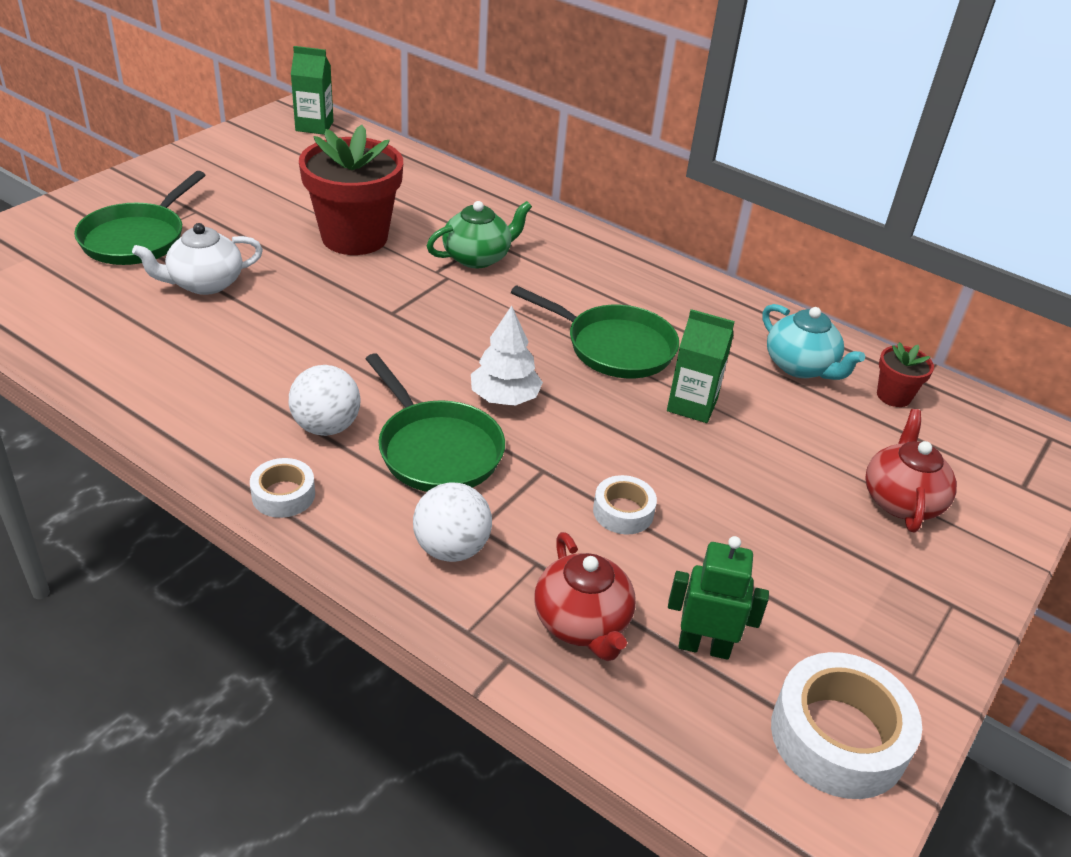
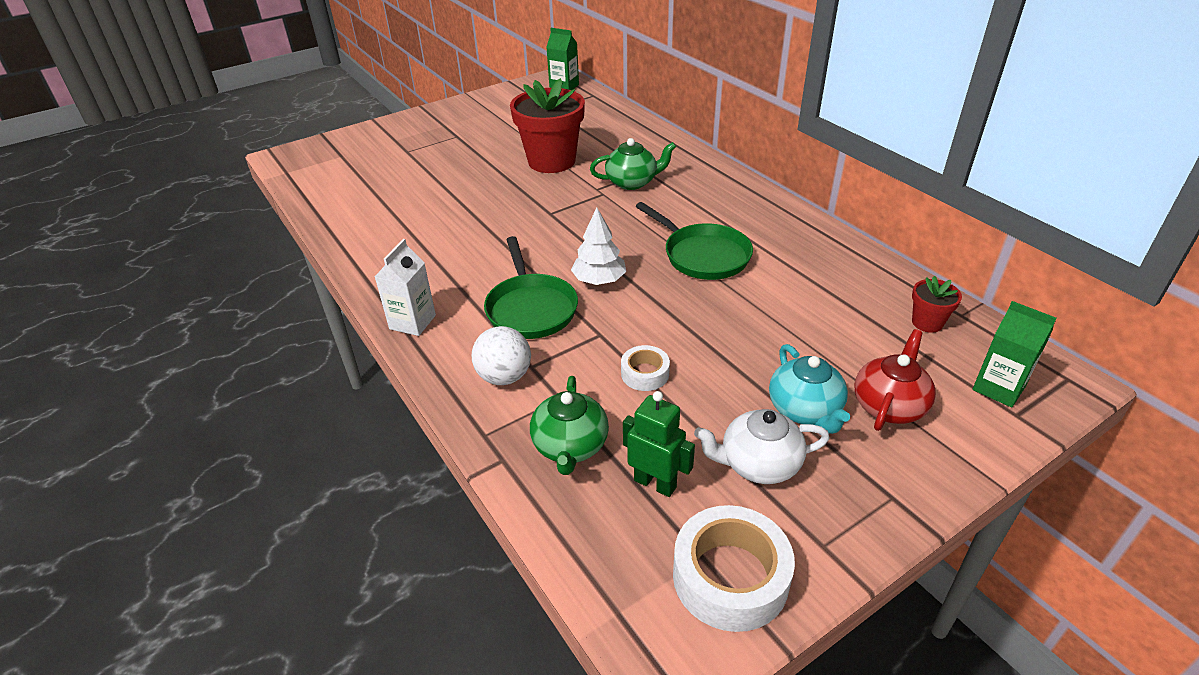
camera: 25 degrees right, 0 degrees up
(137, 238) = (411, 150): green pan -> none
(204, 283) = (437, 182): white teapot -> white teapot (758, 464)
(283, 495) = (412, 322): white tape -> white carton
(326, 426) = (464, 282): white ball -> none
(582, 623) = (570, 447): red teapot -> green teapot
(692, 405) = (743, 305): green carton -> green carton (998, 388)
(801, 367) = (853, 289): turquoise teapot -> turquoise teapot (805, 410)

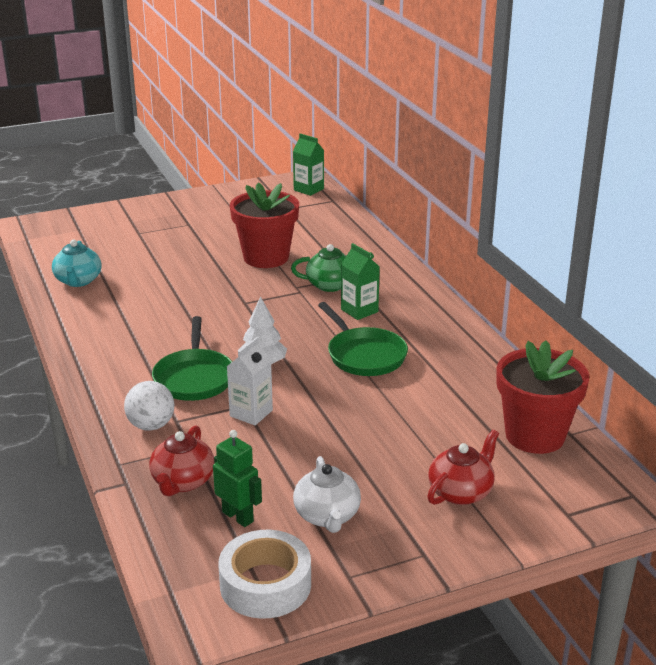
camera: 10 degrees right, 10 degrees down
(412, 322) = (92, 375): white carton -> white carton (251, 413)
(570, 447) = (182, 482): green teapot -> red teapot
(645, 374) = (267, 439): white tape -> none
(758, 464) = (327, 516): white teapot -> white teapot turned 105 degrees counterclockwise
(805, 410) = (387, 485): turquoise teapot -> turquoise teapot (78, 281)
(927, 323) = (535, 435): red flower pot -> red flower pot, size x2.18
(998, 388) = (565, 493): green carton -> green carton (359, 311)

